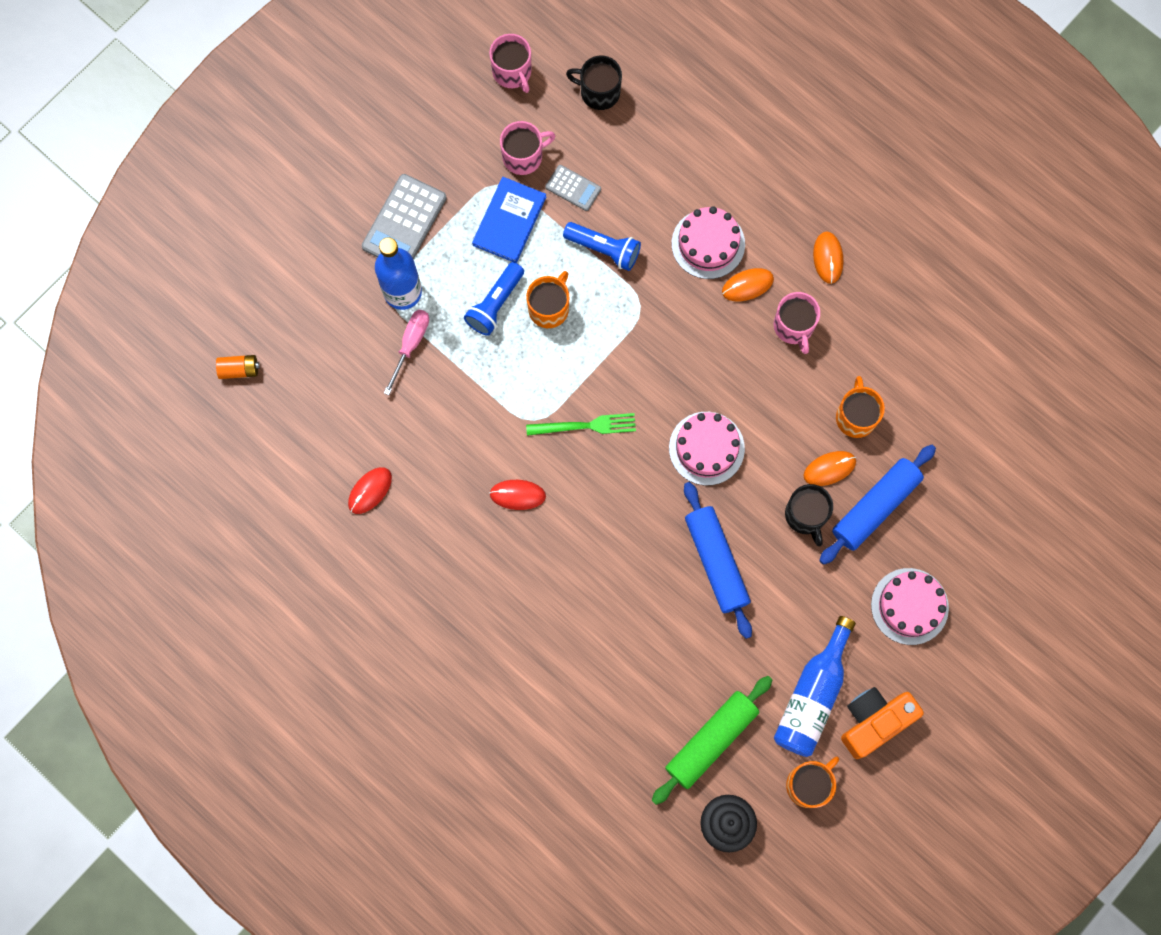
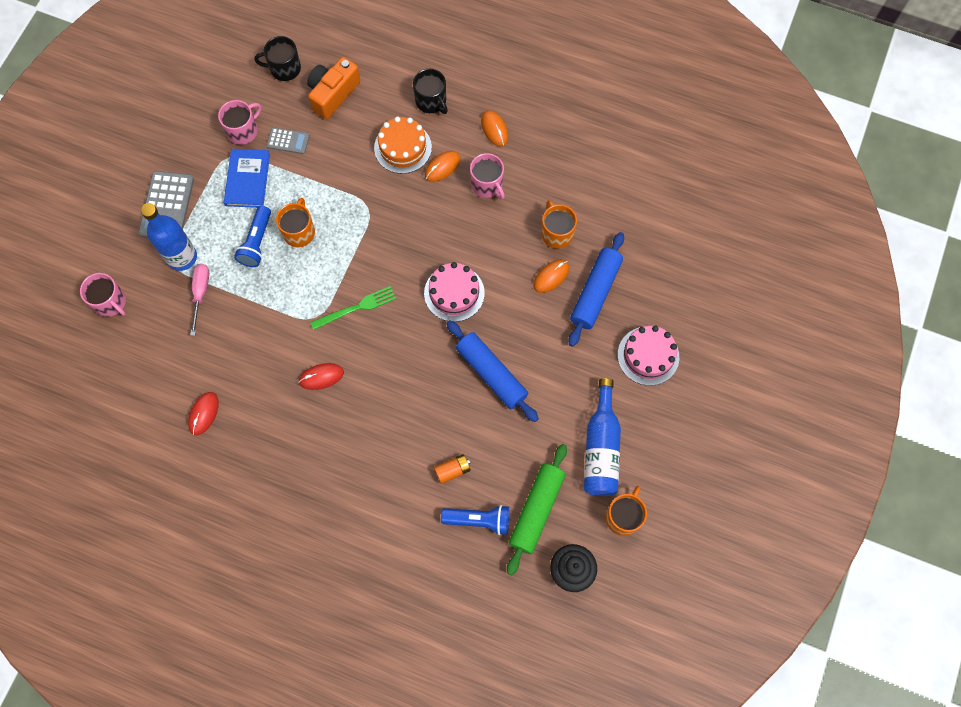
camera: 20 degrees left, 5 degrees down
(239, 369) = (70, 357): orange battery -> orange battery (452, 470)
(512, 72) = (215, 75): pink mug -> pink mug (111, 302)
(604, 249) = (326, 176): blue flashlight -> blue flashlight (479, 520)
(708, 244) = (403, 147): pink cake -> orange cake
(806, 516) = (546, 316): black mug -> black mug (431, 101)
(874, 721) = (655, 450): orange camera -> orange camera (333, 94)

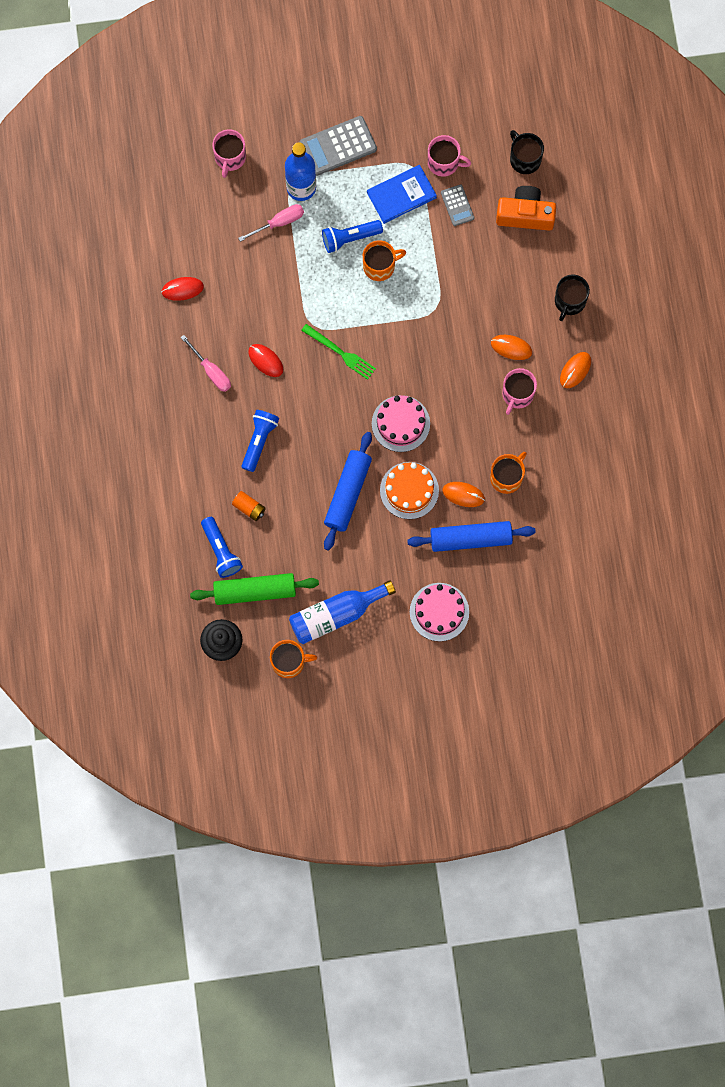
camera: 60 degrees right, 5 degrees up
(299, 431) = (211, 371): none -> pink screwdriver
(394, 425) = (259, 441): none -> blue flashlight
(403, 147) = (509, 304): orange cake -> orange cake (409, 490)

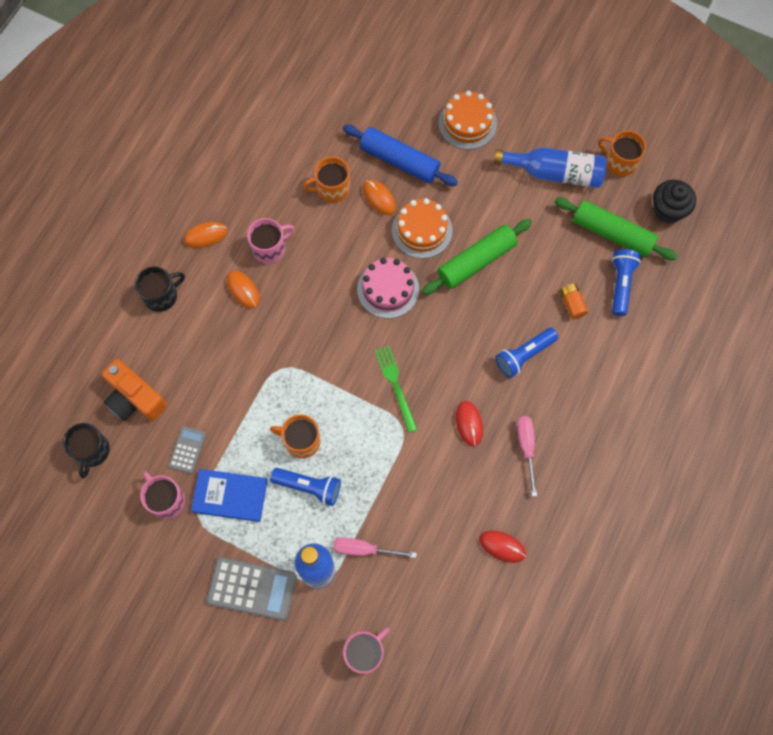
camera: 145 degrees left, 5 degrees down
(348, 493) = (476, 261): blue rolling pin -> green rolling pin
(439, 612) = (467, 123): pink cake -> orange cake

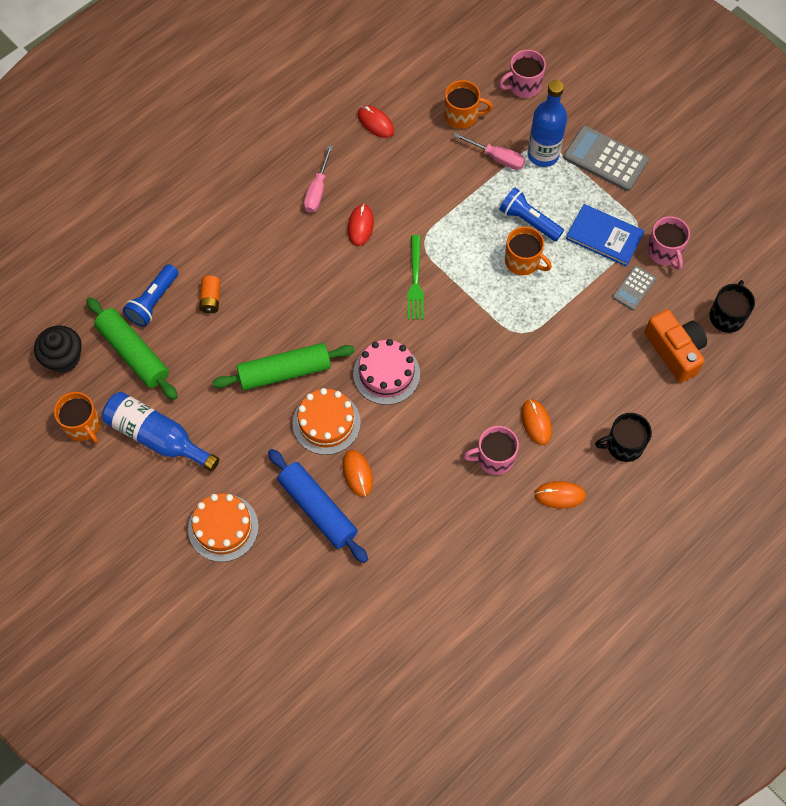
camera: 160 degrees left, 5 degrees down
(332, 188) = (404, 502): orange mug -> orange mug (462, 115)
(524, 355) = (281, 267): blue flashlight -> none

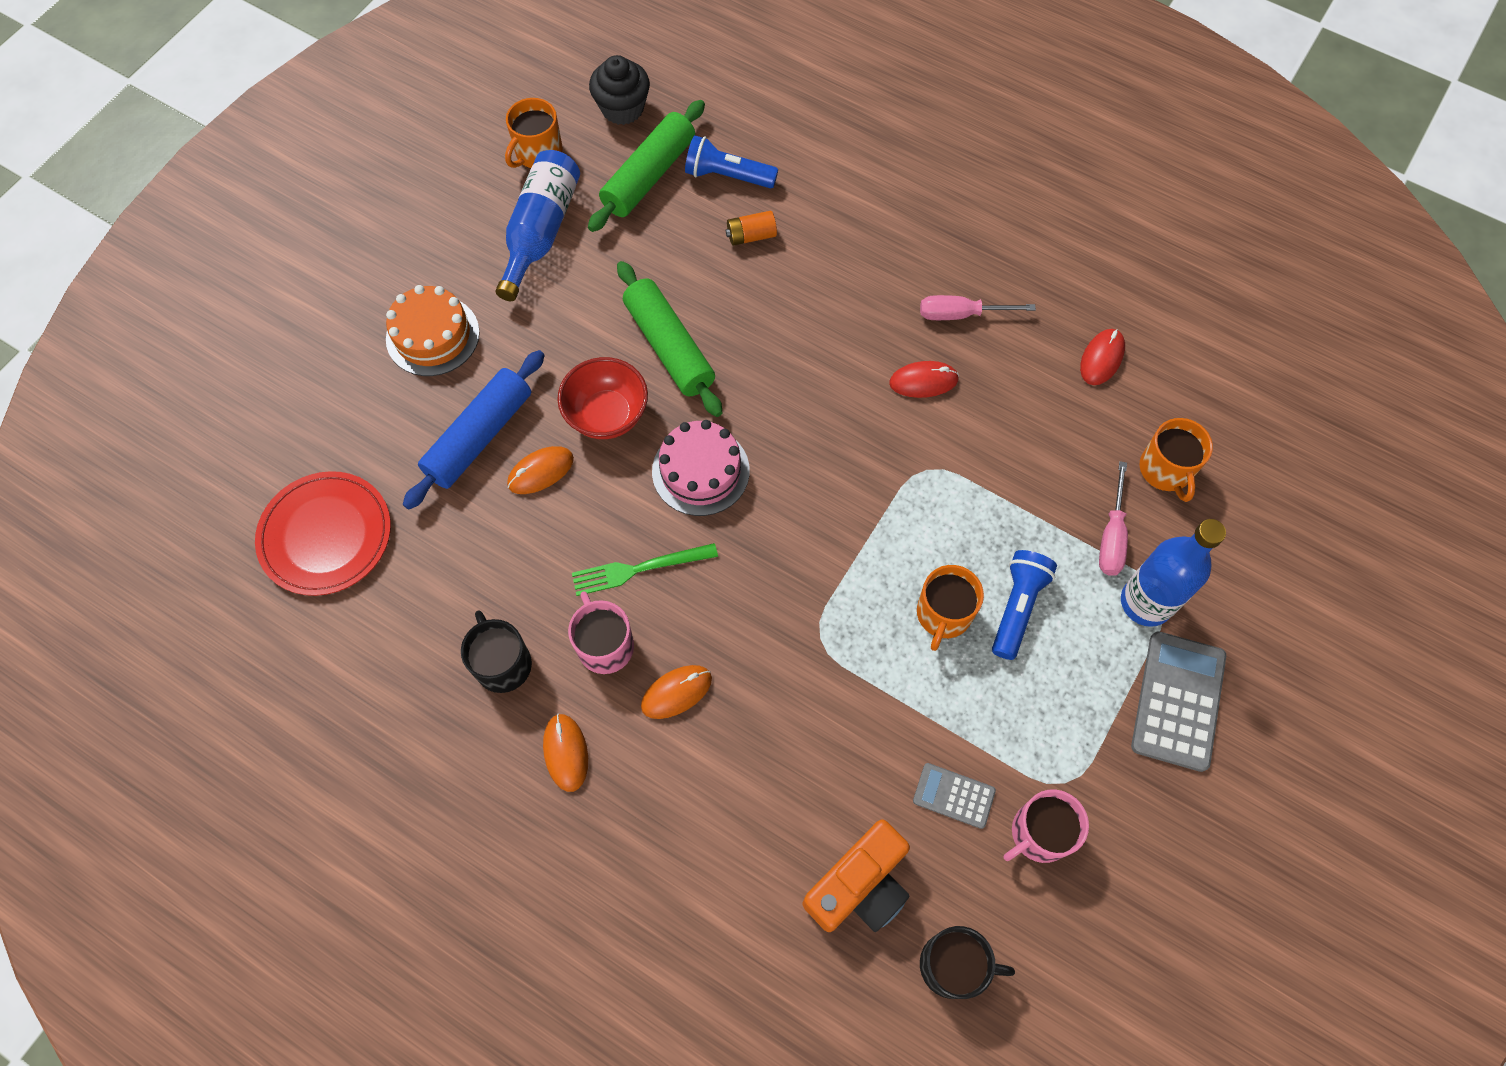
camera: 75 degrees right, 0 degrees up
(326, 423) = (607, 415): orange cake -> red bowl
(366, 625) = (326, 535): none -> red plate
(415, 280) = (860, 473): green fork -> green fork (639, 569)
(523, 85) = (1261, 545): pink mug -> none
(604, 236) = (1031, 728): blue book -> none
(623, 445) = (671, 834): black mug -> black mug (502, 663)

